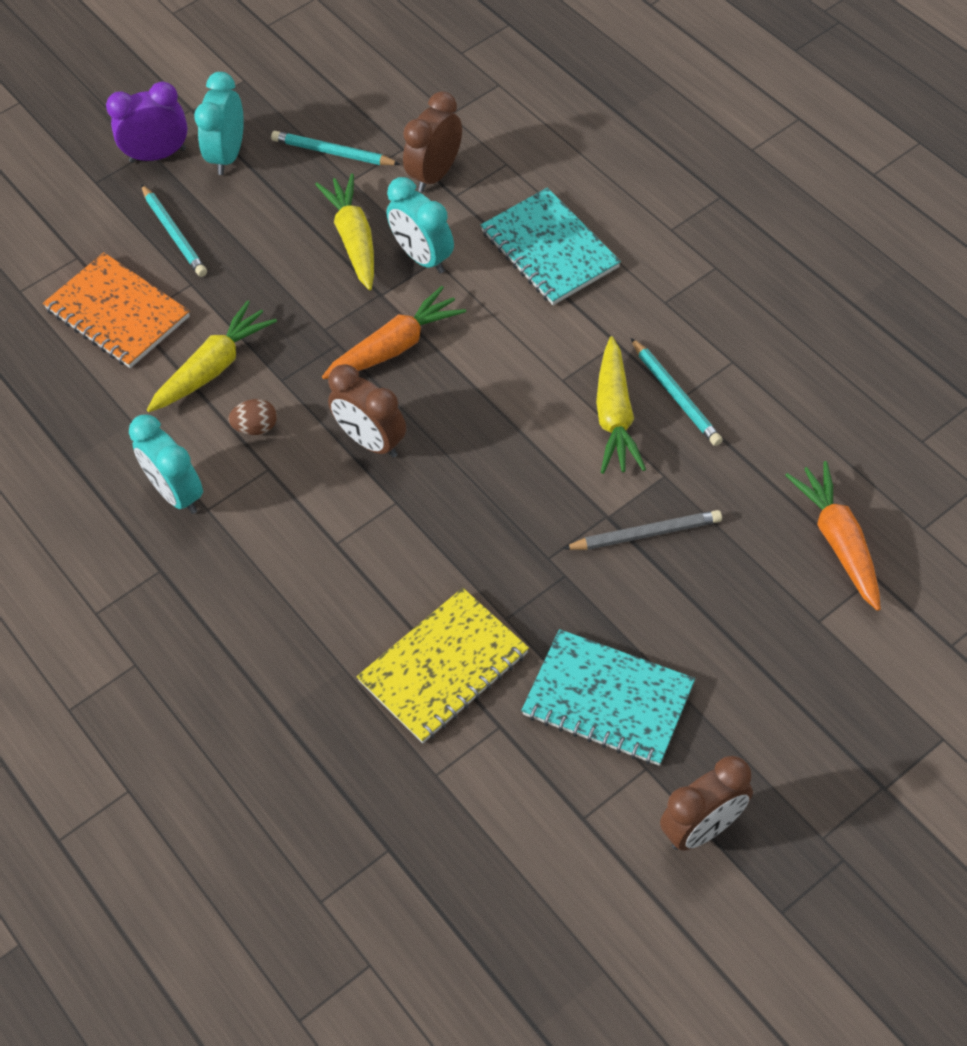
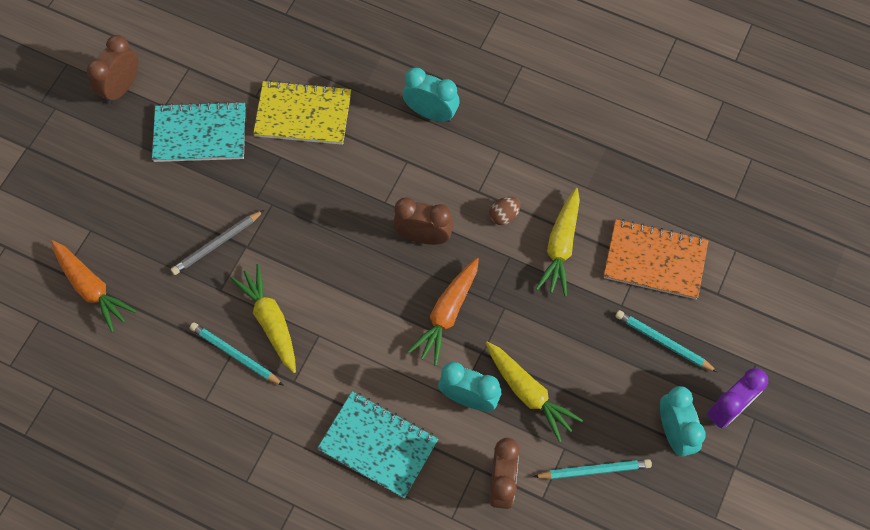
camera: 150 degrees right, 10 degrees up
(177, 493) = (524, 152): turquoise clock -> turquoise clock (431, 113)
(443, 667) = (303, 114): yellow notebook -> yellow notebook turned 75 degrees clockwise

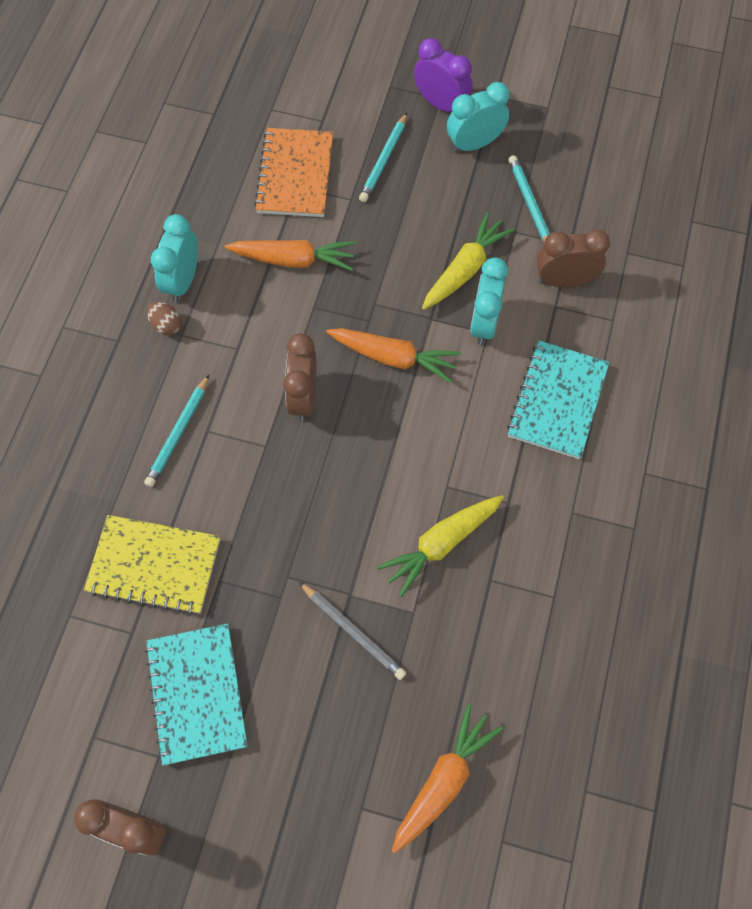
camera: 100 degrees left, 0 degrees up
(235, 354) = (491, 575): turquoise pencil -> turquoise pencil (178, 433)
(303, 114) = (154, 565): yellow notebook -> yellow notebook turned 75 degrees counterclockwise
(431, 113) = (138, 415): turquoise clock -> turquoise clock (183, 281)
(504, 215) = (264, 318): brown egg -> brown egg (167, 325)
(560, 247) = (294, 260): yellow carrot -> orange carrot

